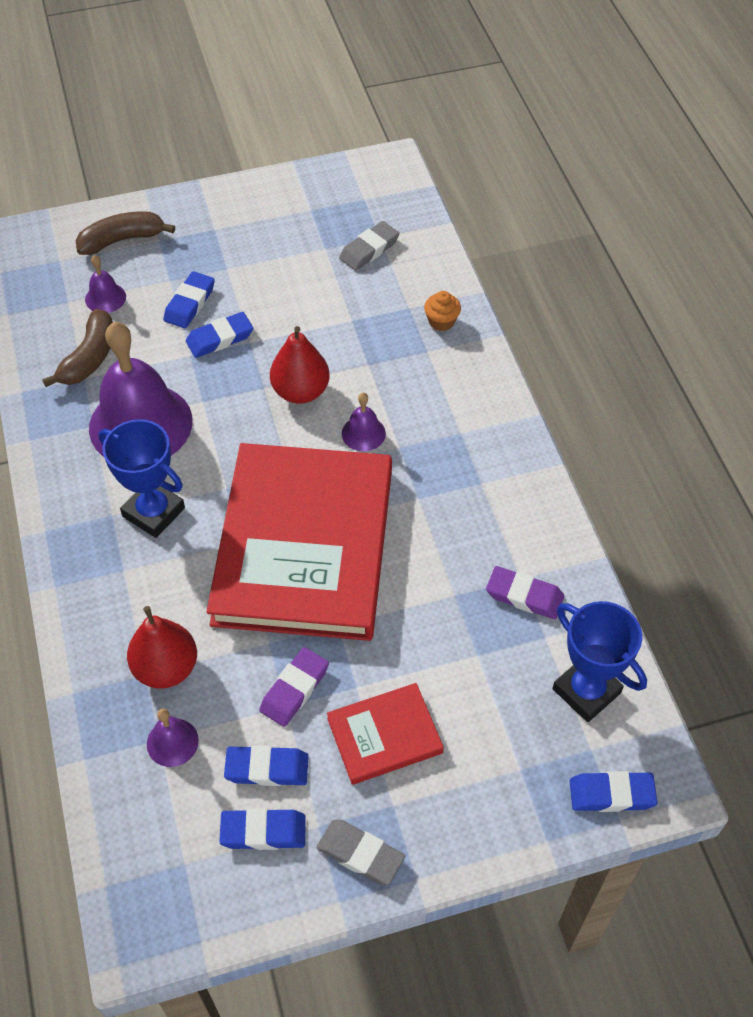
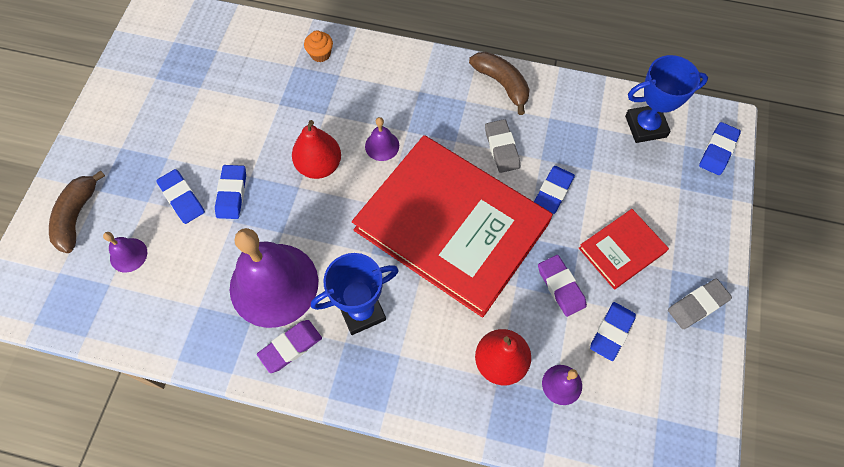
camera: 60 degrees left, 10 degrees up
(89, 358) = (181, 293): brown banana -> brown banana (501, 84)
(263, 831) = (656, 356): blue eraser -> blue eraser (553, 191)
(369, 249) = (223, 62): grey eraser -> grey eraser (501, 148)
(384, 735) = (621, 250): red book -> red book turned 45 degrees clockwise
(524, 596) = (563, 122): purple eraser -> purple eraser (290, 347)

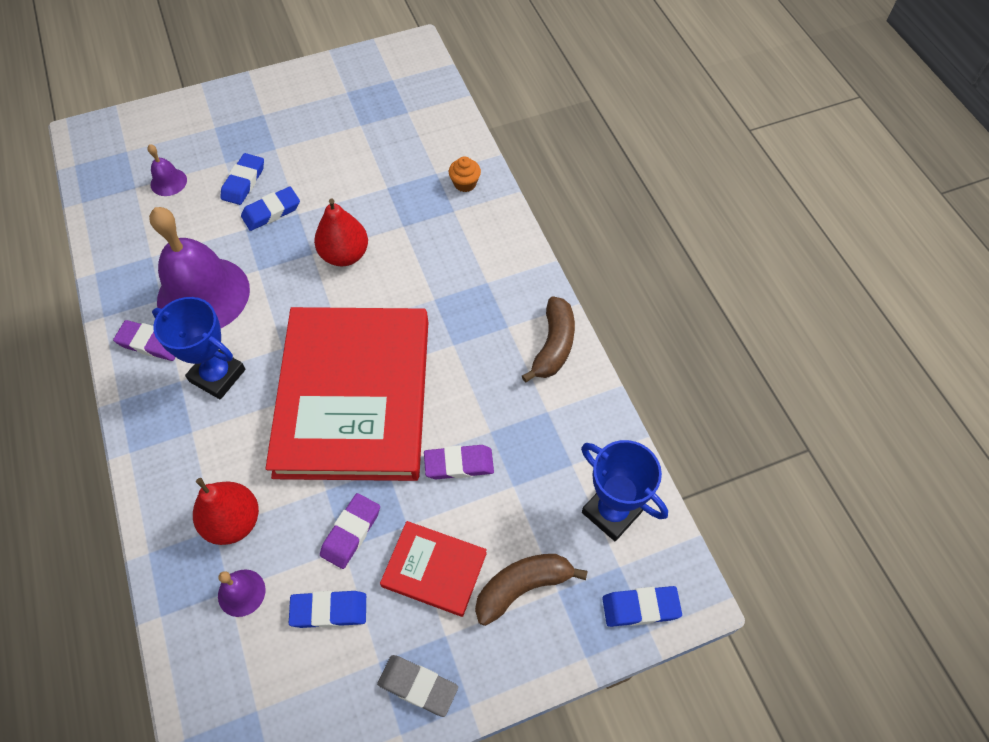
camera: 55 degrees right, 5 degrees down
(77, 216) = (182, 129): brown banana -> brown banana (522, 587)
(382, 146) = (402, 289): purple bell -> none
(501, 148) = (475, 389): grey eraser -> none
(553, 191) = (459, 464): blue eraser -> purple eraser

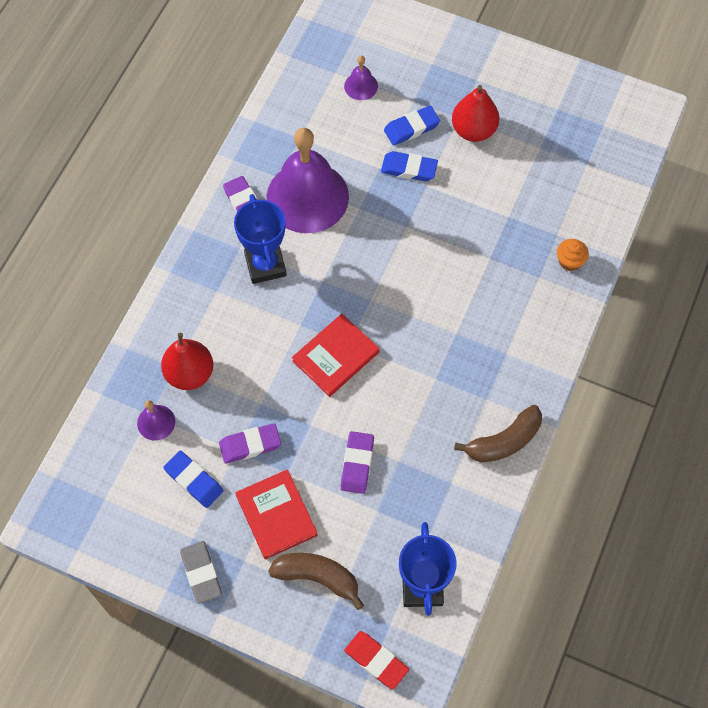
camera: 45 degrees right, 5 degrees up
(345, 255) = (427, 246): red pear -> red pear (473, 130)
(354, 396) = (335, 356): red book -> red book, size x0.44
(459, 464) = (357, 464): purple eraser -> purple eraser turned 60 degrees clockwise
(640, 607) = (376, 660): blue eraser -> red eraser

